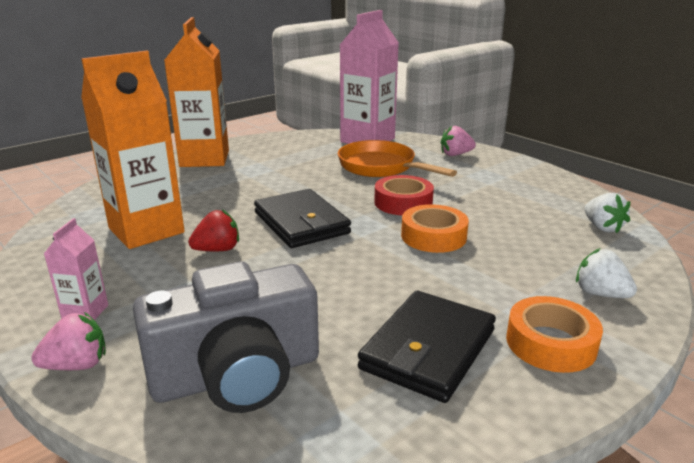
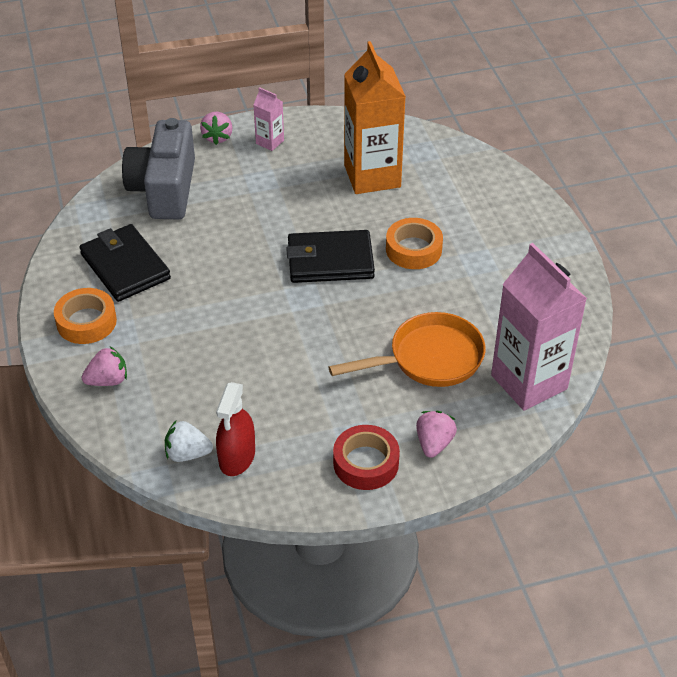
camera: 115 degrees right, 20 degrees up
(204, 159) = (529, 232): orange carton -> none
(217, 250) = (314, 206): red strawberry -> none
(403, 202) = (329, 339): red tape -> red tape (366, 463)
(433, 236) = (252, 330): orange tape -> orange tape (413, 249)
(570, 208) = (237, 457): none -> red spray bottle
(600, 294) = (108, 380): white strawberry -> pink strawberry

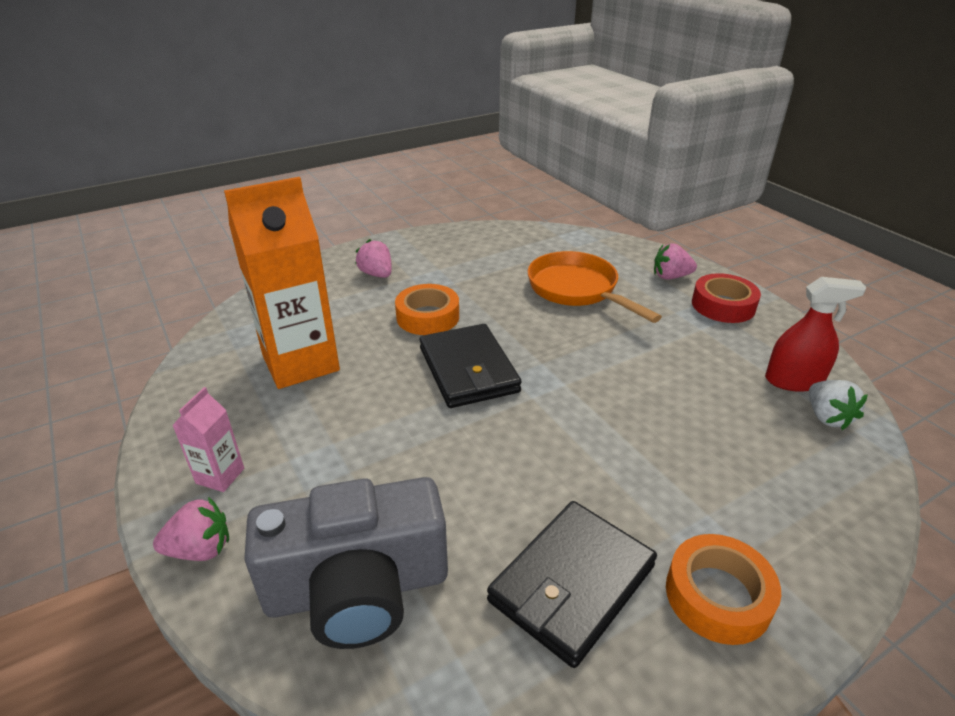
camera: 105 degrees left, 10 degrees down
(108, 380) = (798, 526): pink strawberry -> pink strawberry (376, 274)
(529, 382) = (570, 244): pink carton -> none

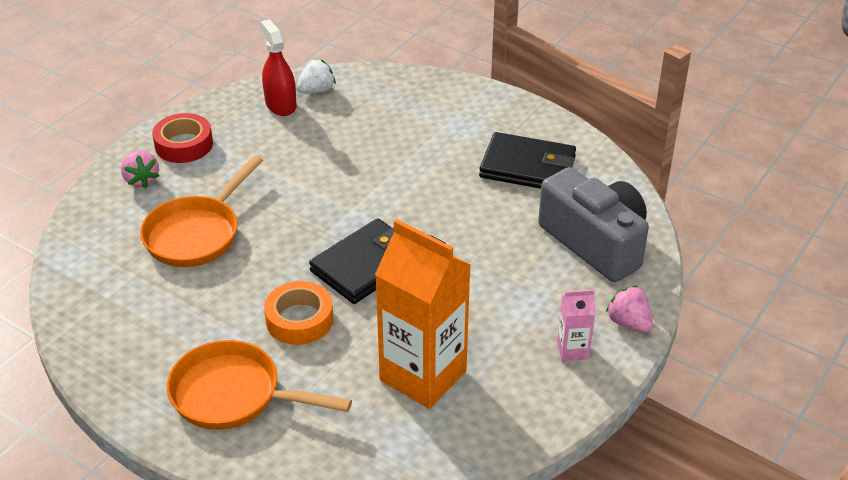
camera: 115 degrees left, 5 degrees up
(376, 274) = (234, 395): pink strawberry -> orange pan
(717, 596) = (496, 119): orange tape -> none

